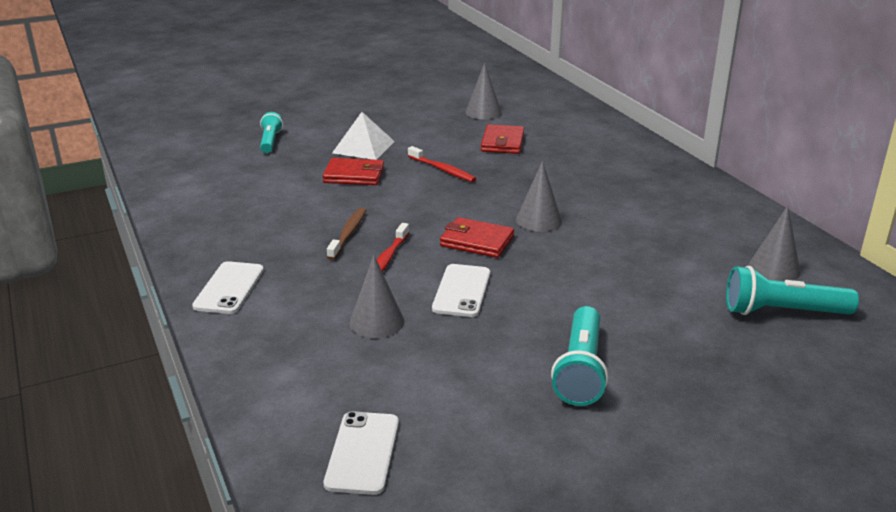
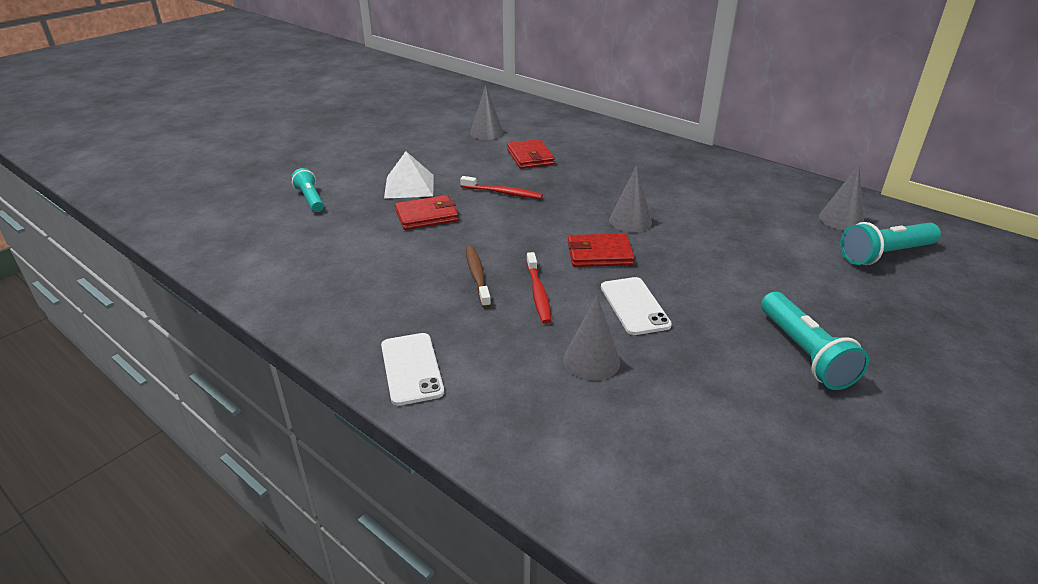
camera: 25 degrees left, 5 degrees up
(362, 452) = (716, 510): white phone -> none

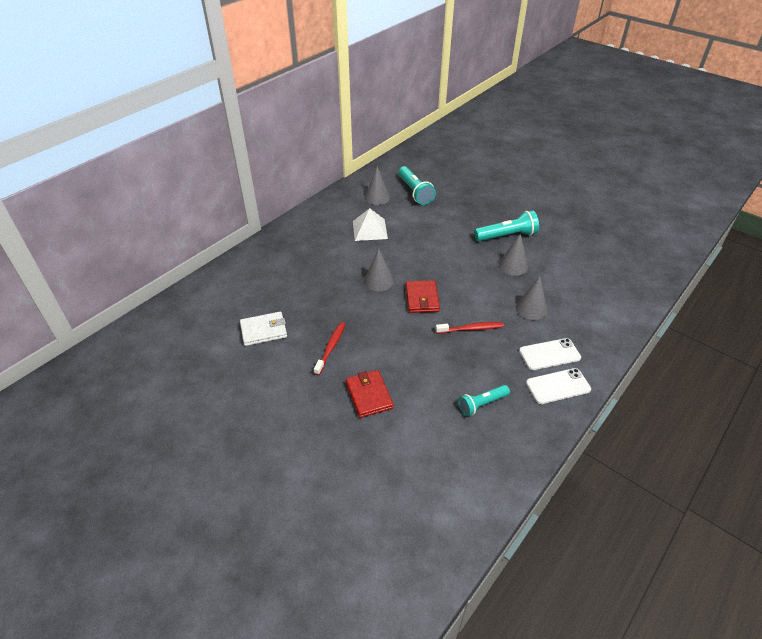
camera: 90 degrees left, 10 degrees up
(310, 199) = (333, 493): turquoise flashlight -> turquoise flashlight (482, 404)
(409, 186) = (312, 413): white pyramid -> white pyramid (370, 229)
(477, 276) = (455, 359): brown toothbrush -> none
(486, 133) = (200, 362): grey cone -> grey cone (513, 266)
(530, 157) = (264, 330): red wallet -> white wallet
(634, 306) = (477, 288): white phone -> white phone (549, 354)

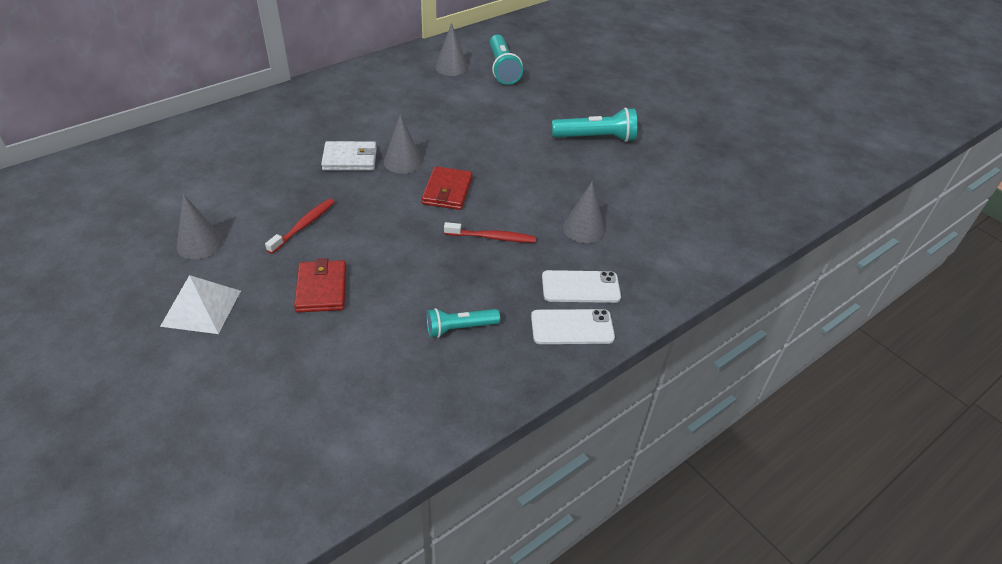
camera: 10 degrees right, 0 degrees up
(264, 330) = (233, 191): white wallet -> white wallet (350, 159)
(370, 229) = (423, 101): white pyramid -> white pyramid (201, 308)
(513, 266) = (586, 174): grey cone -> grey cone (200, 243)

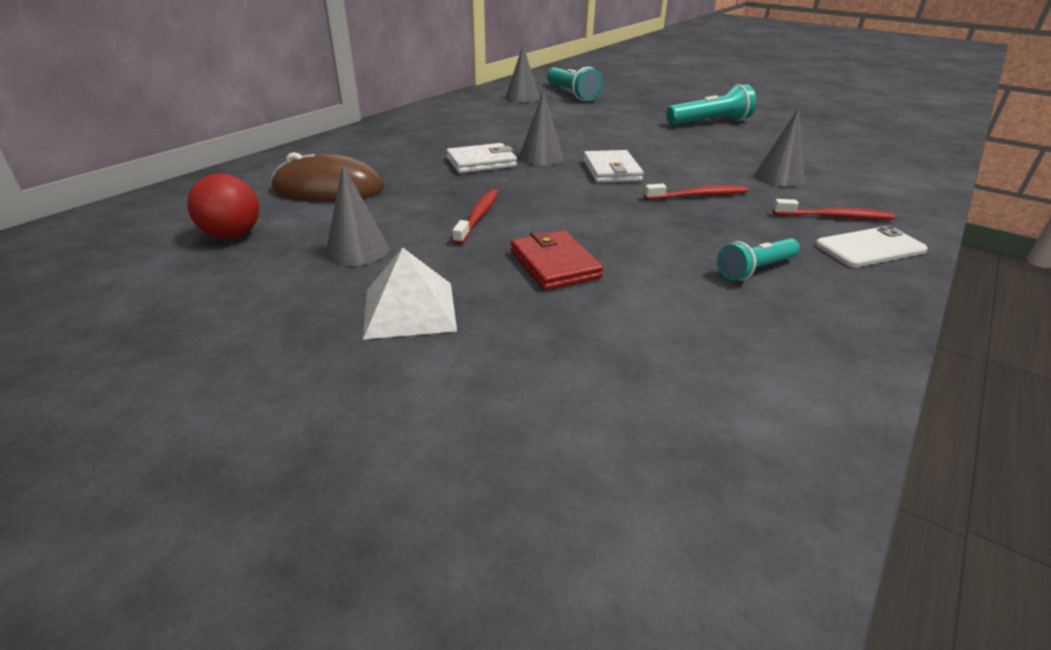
camera: 15 degrees left, 10 degrees down
(128, 209) = (232, 235): none -> red ball
(216, 170) = (329, 189): none -> brown mouse
(447, 191) = (611, 170): red wallet -> white wallet
(580, 287) = (834, 217): white phone -> red toothbrush

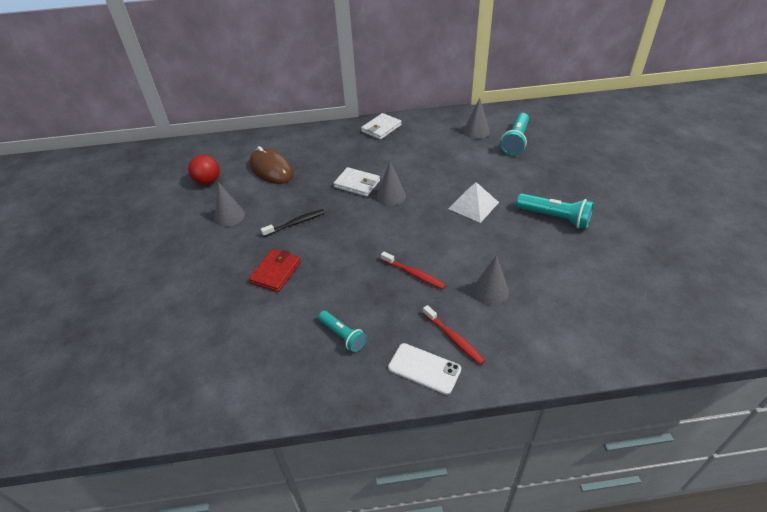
camera: 50 degrees right, 10 degrees up
(410, 309) = (201, 259): white pyramid -> white pyramid (473, 205)
(478, 216) = (295, 223): red toothbrush -> black toothbrush
(611, 170) = (406, 227): white wallet -> white wallet (381, 128)
(755, 269) = (343, 335): turquoise flashlight -> turquoise flashlight turned 150 degrees counterclockwise

